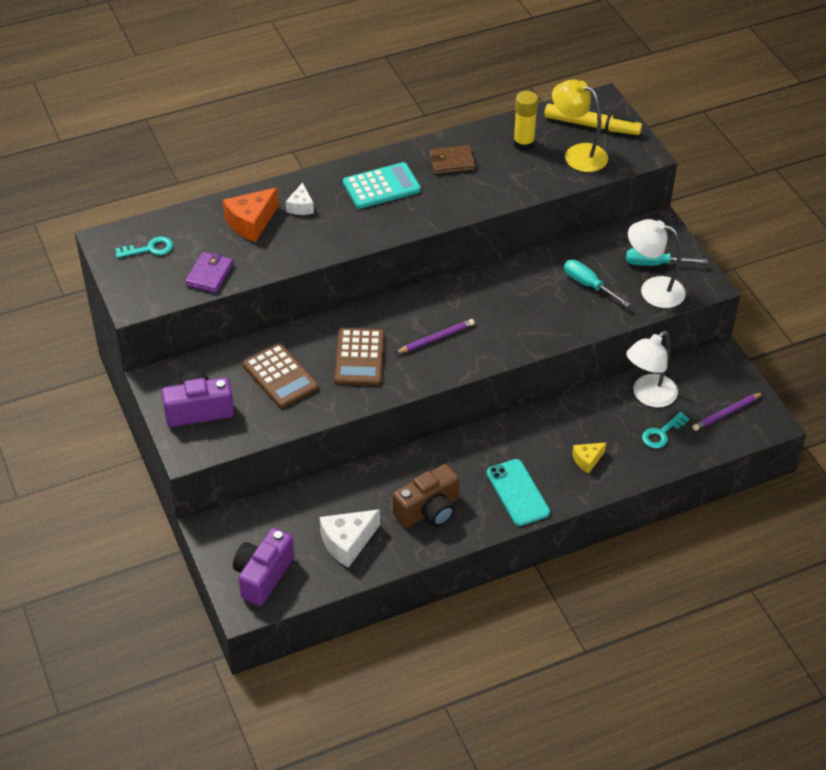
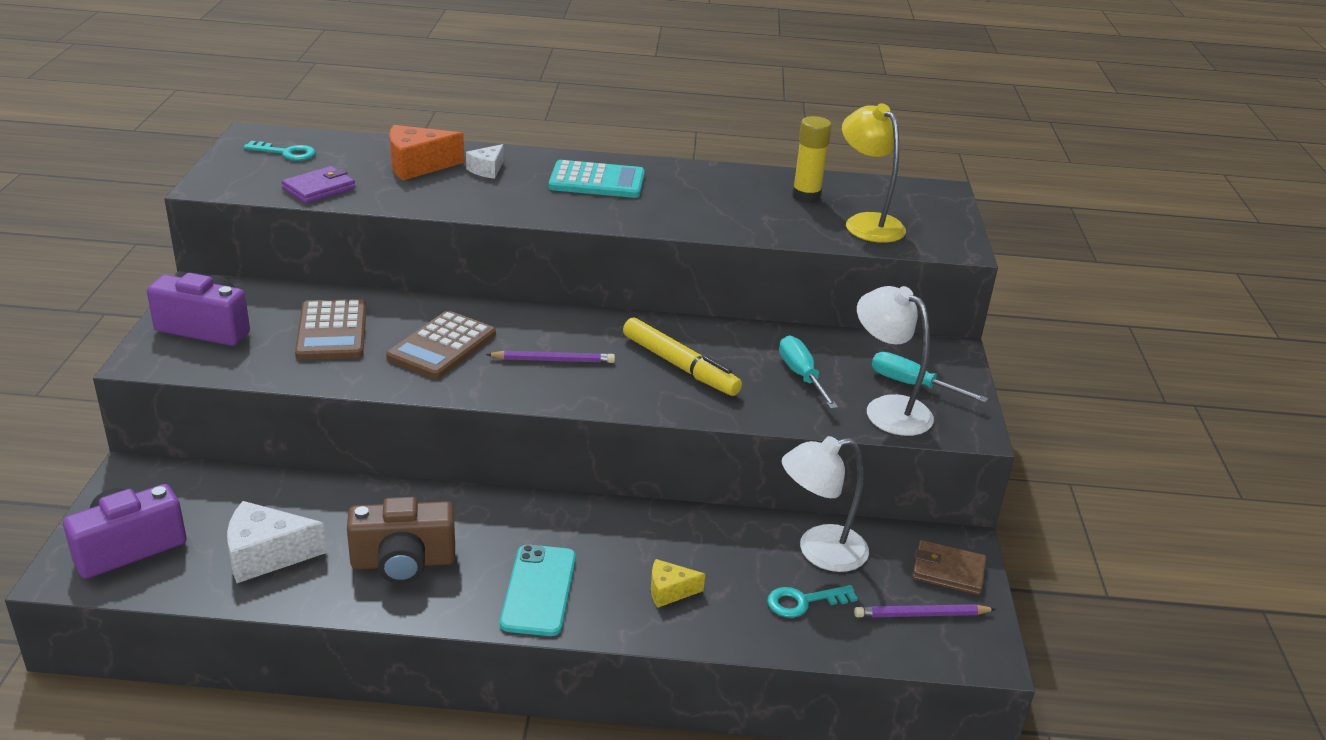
camera: 25 degrees right, 15 degrees down
(451, 162) = (702, 186): brown wallet -> brown wallet (948, 571)
(591, 125) = (909, 206): yellow marker -> yellow marker (680, 366)

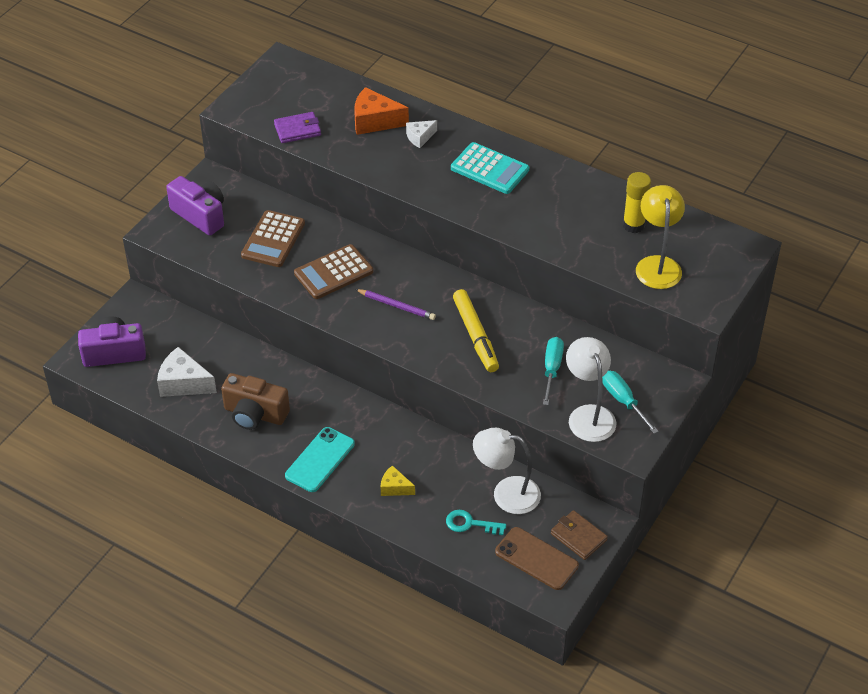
camera: 30 degrees right, 15 degrees up
(286, 153) = (295, 86): turquoise key -> none
(921, 615) = (536, 559): purple pencil -> brown phone

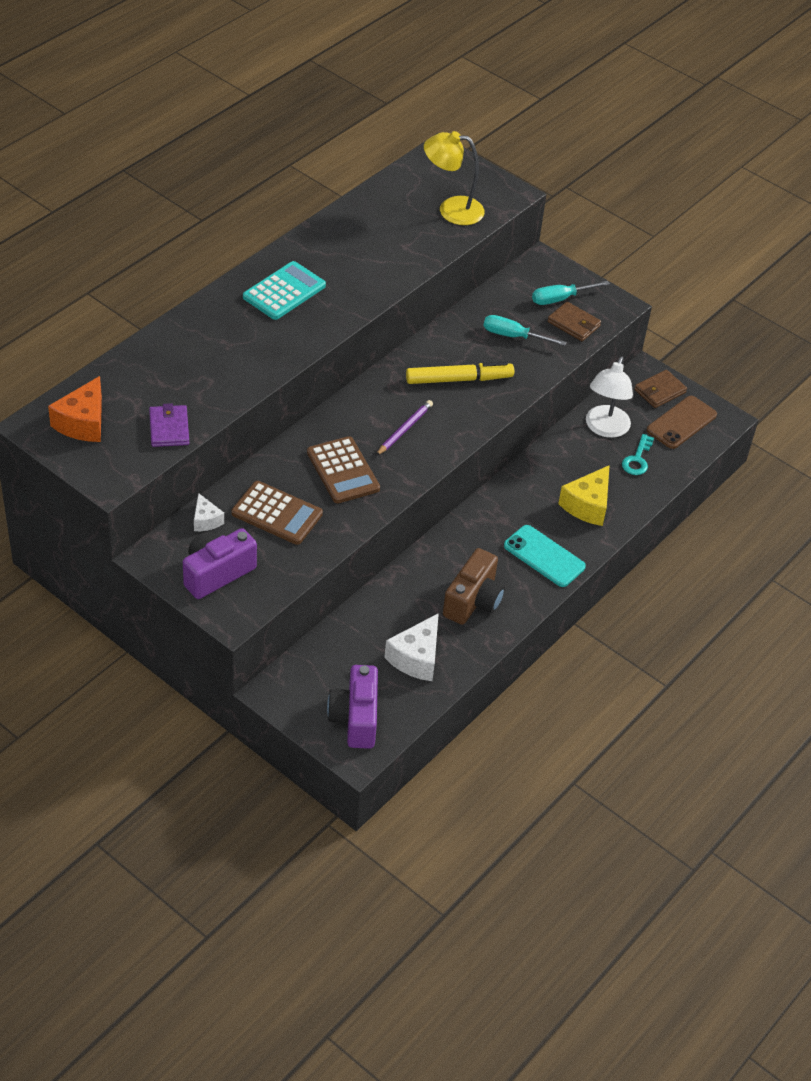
camera: 85 degrees left, 0 degrees up
(375, 121) = (176, 364): orange cheese -> orange cheese (83, 422)
(395, 488) = (587, 505): yellow cheese -> yellow cheese, size x1.72
(420, 137) = (216, 333): white cheese -> white cheese (206, 520)
(588, 415) = (574, 324): white lamp -> brown wallet
(633, 225) = (394, 213): yellow glue stick -> none

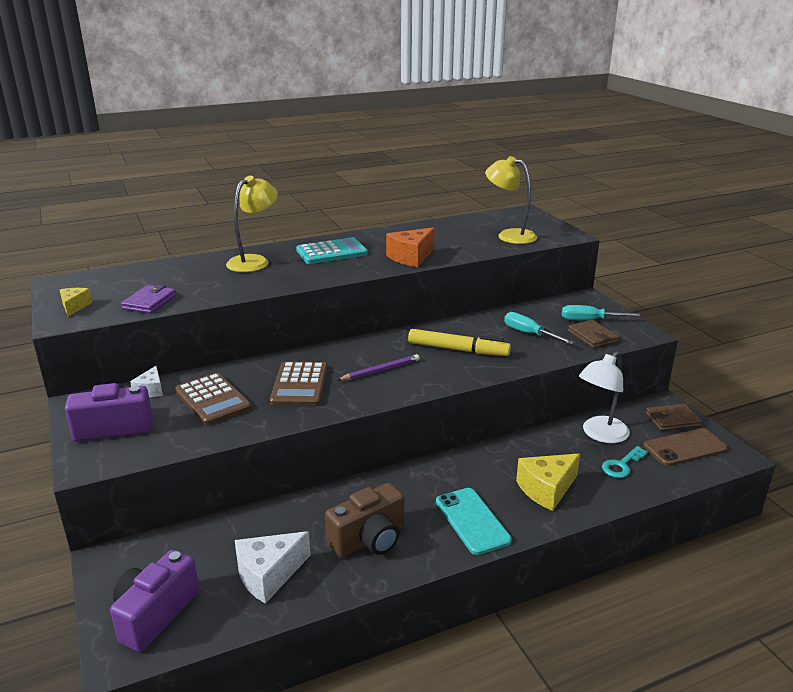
camera: 30 degrees right, 20 degrees down
(83, 422) = (93, 287): orange cheese -> orange cheese (411, 257)
(98, 457) = (74, 306): none -> yellow cheese
(214, 330) = (254, 261): none -> yellow lamp

